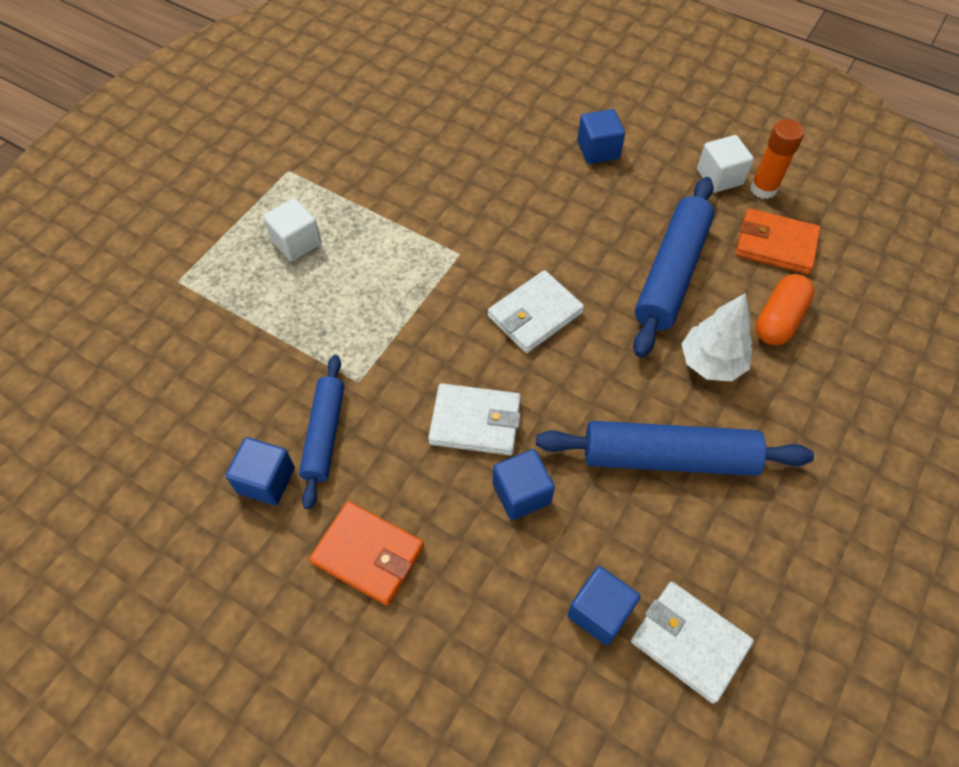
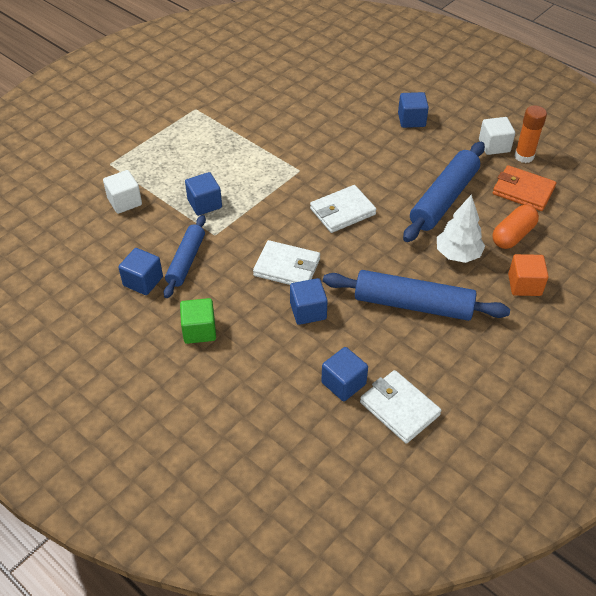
camera: 10 degrees right, 10 degrees down
(296, 242) = (191, 151): white cube -> white cube (125, 202)
(333, 330) = (204, 204): none -> blue cube
(368, 555) = (199, 330): orange wallet -> green cube
(814, 399) = (524, 285): none -> orange cube

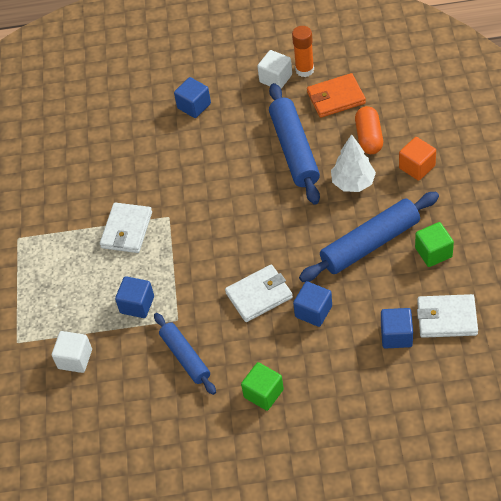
camera: 40 degrees left, 5 degrees up
(143, 281) = (176, 400): blue cube -> none
(342, 211) = (240, 220): white wallet -> white wallet (126, 230)
(454, 354) = (433, 252): none -> green cube

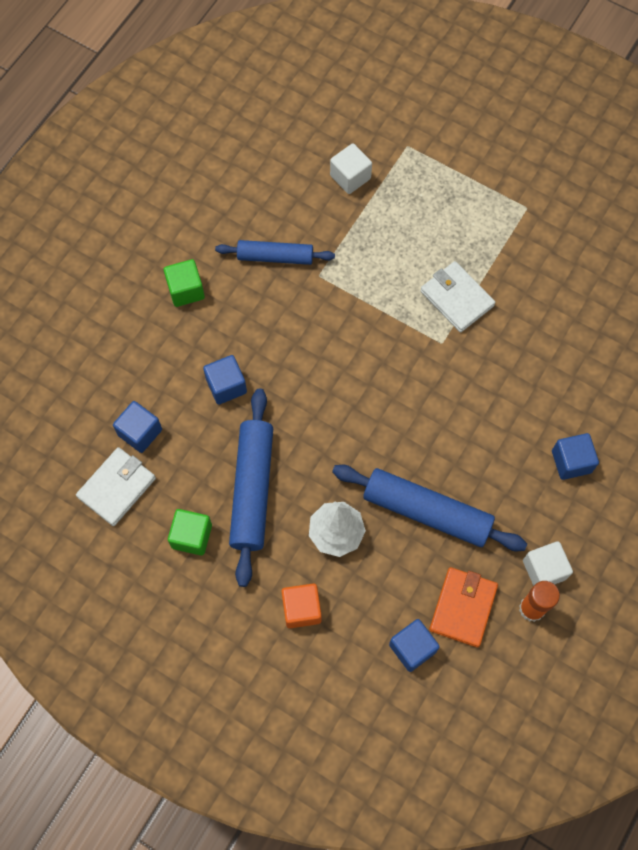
camera: 120 degrees right, 15 degrees up
(137, 304) = (363, 255): blue cube -> blue cube (412, 648)
(259, 295) = (283, 355): white wallet -> none
(369, 137) = (380, 595): orange capsule -> none

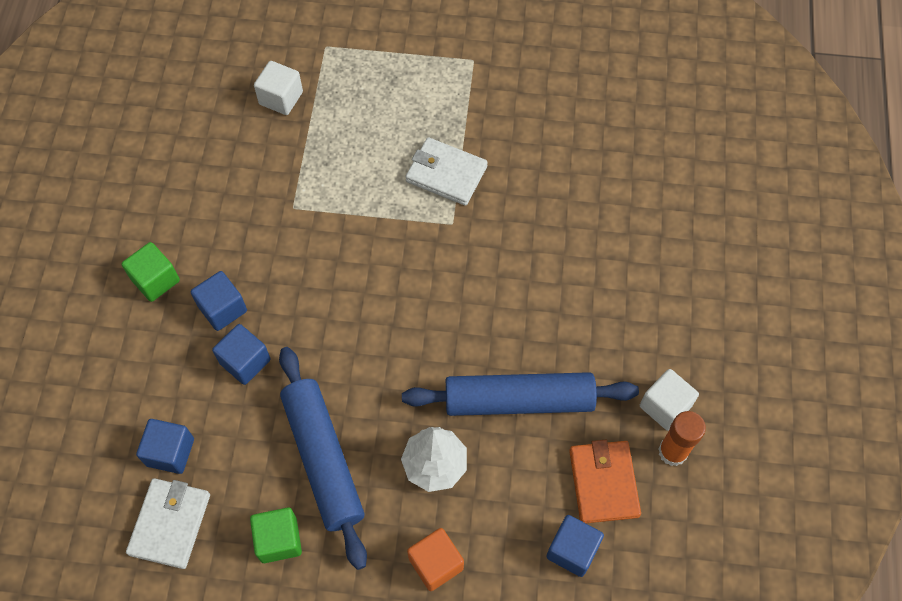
camera: 25 degrees left, 5 degrees down
(275, 257) = (238, 207): blue rolling pin -> none
(571, 461) = (638, 286): blue cube -> blue cube (222, 309)

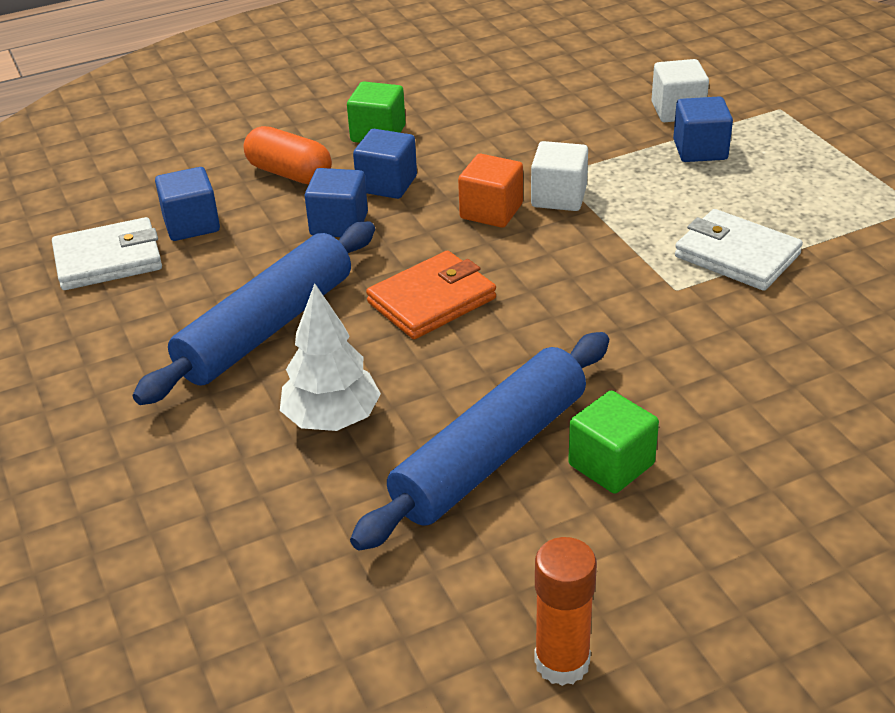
camera: 60 degrees right, 25 degrees down
(158, 360) = (289, 173): none -> orange capsule
(279, 540) = (140, 339): green cube -> green cube (611, 464)
(436, 563) = (195, 480): orange cube -> orange cube (491, 211)
(446, 174) = (737, 255): white wallet -> white wallet turned 45 degrees counterclockwise
(519, 400) = (490, 455): blue rolling pin -> blue rolling pin turned 75 degrees clockwise
(572, 550) = (309, 612): blue cube -> blue cube (700, 150)
(603, 483) = (441, 600): orange wallet -> orange wallet (432, 300)
(665, 406) = (629, 618): white cube -> white cube (559, 197)

